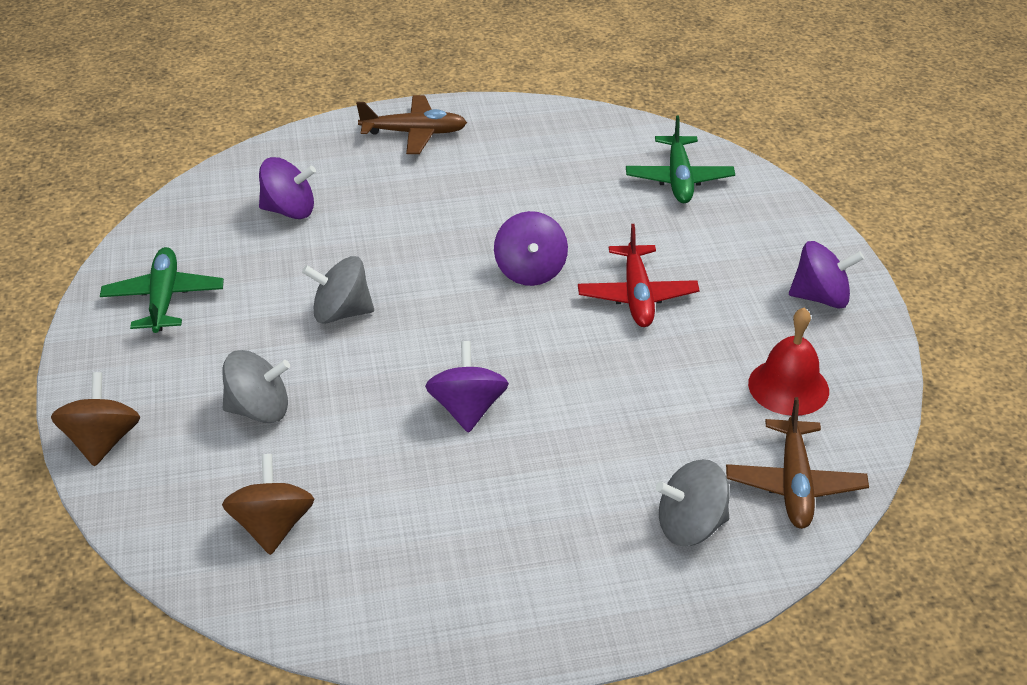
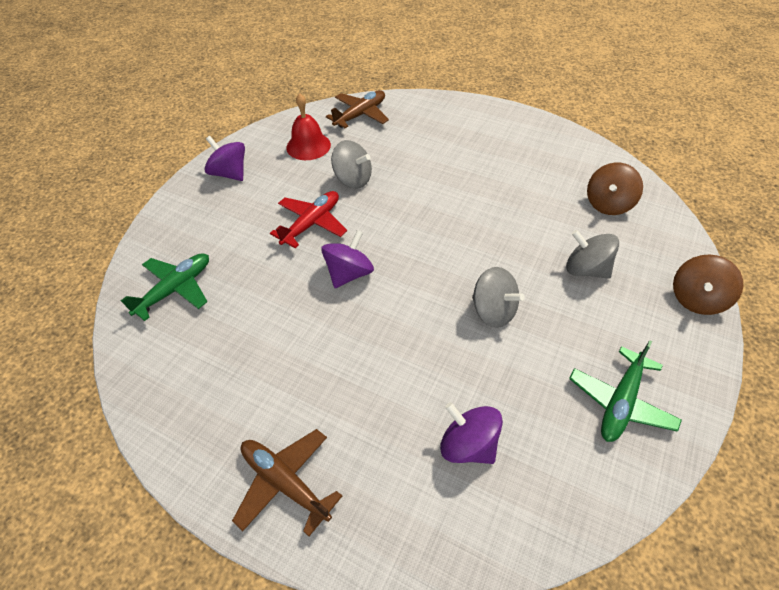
camera: 140 degrees left, 10 degrees up
(467, 409) = (467, 210): purple spinning top -> none
(690, 526) = (419, 121): grey spinning top -> grey spinning top (353, 179)

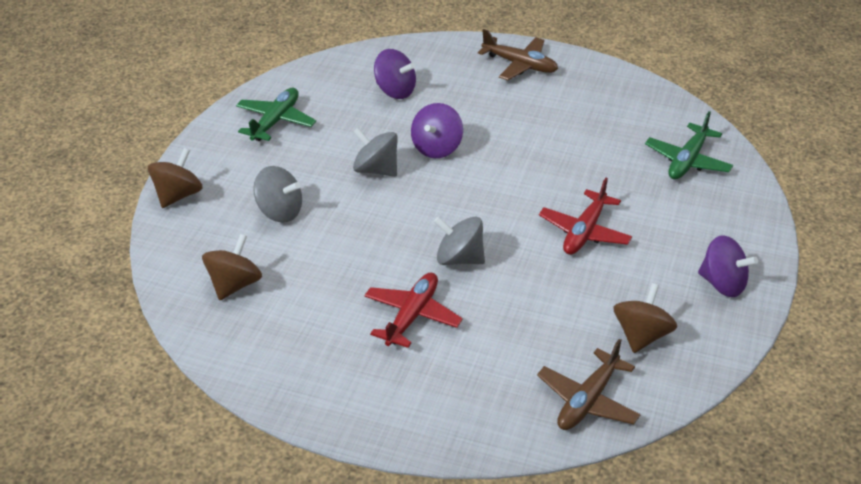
camera: 170 degrees right, 10 degrees down
(308, 146) = (641, 335): red bell -> brown spinning top
(349, 273) = (523, 188): purple spinning top -> purple spinning top (437, 148)
(353, 179) = (558, 290): grey spinning top -> grey spinning top (459, 258)
(465, 170) = (412, 316): none -> red plane

